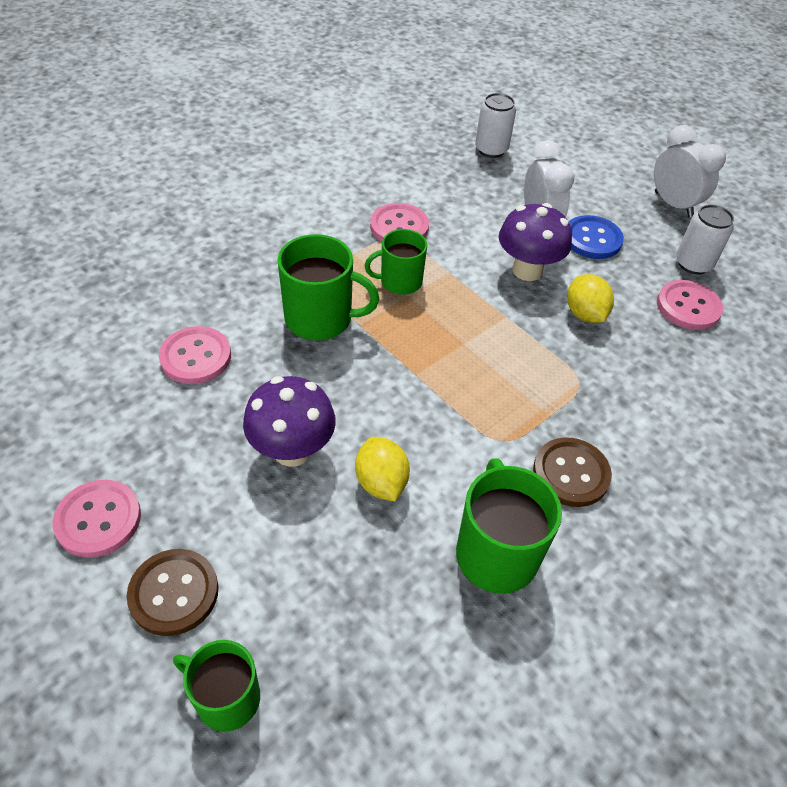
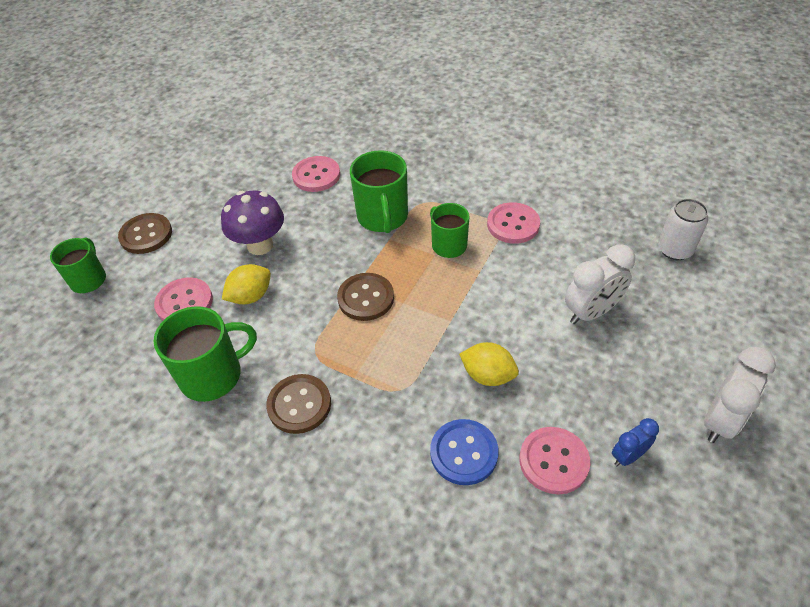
camera: 75 degrees right, 0 degrees up
(98, 519) = (184, 188): pink button -> pink button (184, 302)
(442, 372) = (366, 298): none -> brown button
(527, 270) = (518, 320): purple mushroom -> none
(584, 314) = (488, 375): yellow lemon -> yellow lemon turned 60 degrees clockwise
(592, 239) = (600, 359): blue button -> blue button (464, 453)
(693, 264) = (628, 456): white can -> blue clock

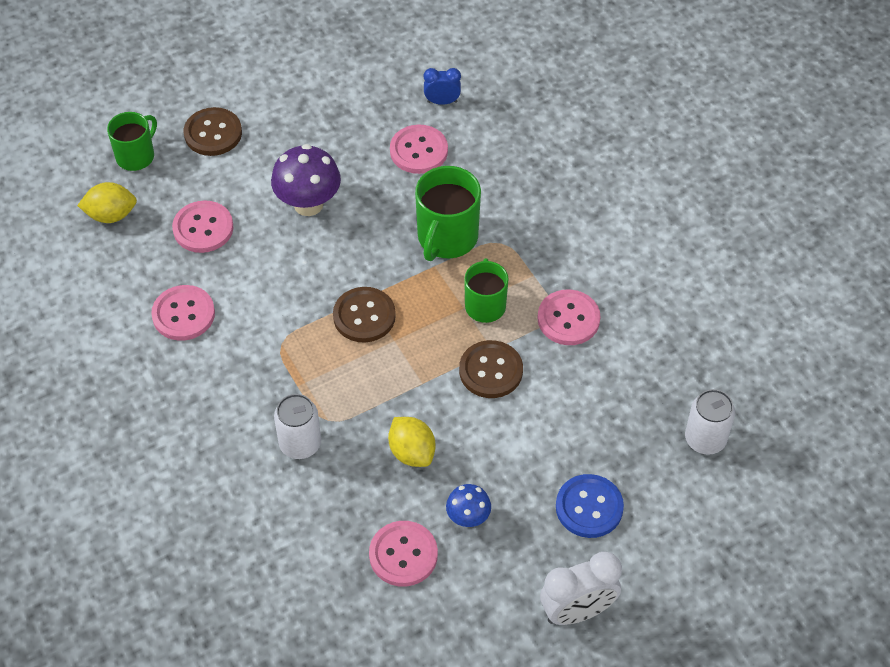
camera: 30 degrees right, 5 degrees up
(213, 375) = (183, 314): green mug -> pink button
(251, 296) = (264, 255): yellow lemon -> yellow lemon (111, 215)
(299, 405) = (235, 383): brown button -> brown button (491, 371)
(393, 422) = (300, 444): none -> white can
(464, 453) = (336, 503): blue button -> blue button (589, 507)
(575, 400) = (468, 518): none -> blue mushroom
(591, 312) = (559, 451): white clock -> none
(628, 456) = (468, 589): blue clock -> blue clock (442, 102)

